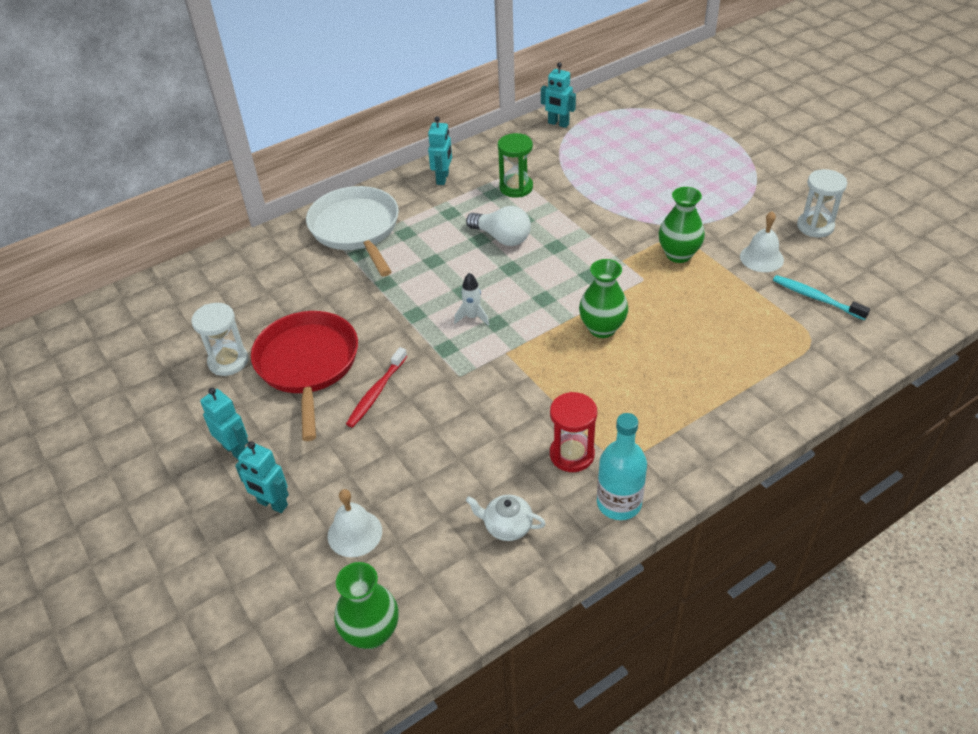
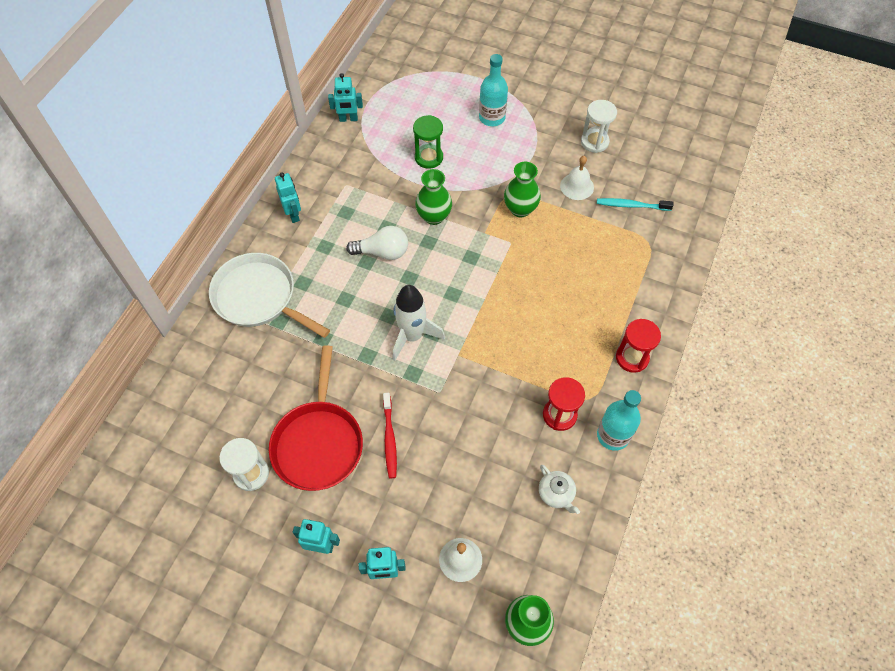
camera: 35 degrees left, 15 degrees up
(308, 365) = (318, 443): red pan -> red pan turned 135 degrees counterclockwise
(472, 317) = (412, 336): white rocket -> white rocket, size x1.94
(507, 526) = (556, 494): white teapot -> white teapot turned 105 degrees counterclockwise
(516, 187) = (359, 198): green hourglass -> green hourglass (429, 157)
(602, 328) = (510, 300): green vase -> green vase (434, 216)
(702, 439) = (632, 358): none -> red hourglass
(710, 168) = (492, 117): none -> turquoise bottle

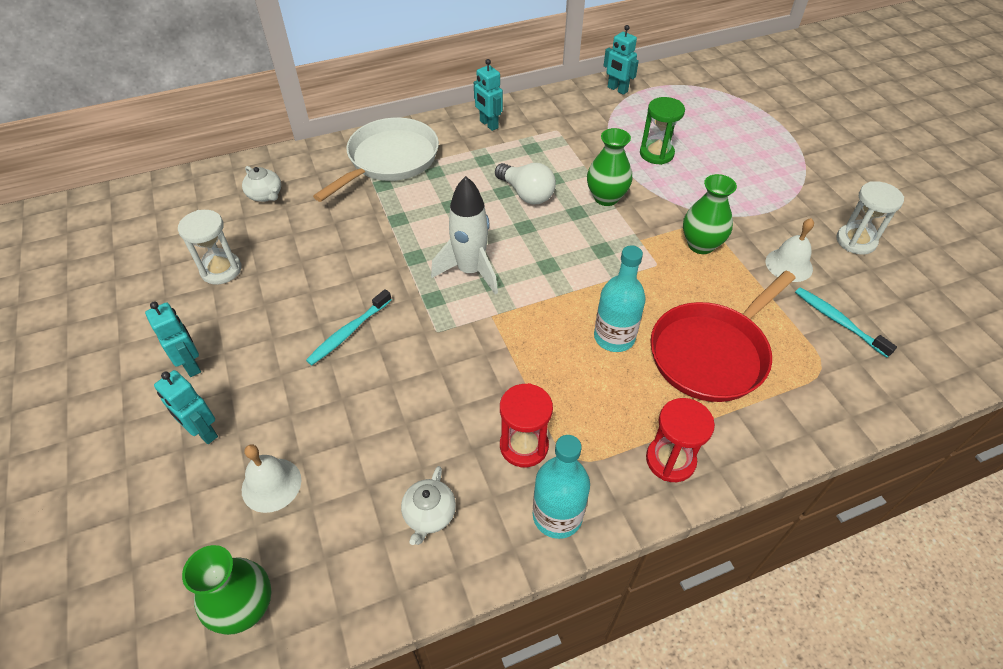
camera: 45 degrees right, 10 degrees down
(205, 396) = (265, 195): none -> white teapot
(259, 297) = (390, 160): white pan -> white pan turned 45 degrees clockwise
(293, 214) = (488, 124): turquoise robot -> turquoise robot turned 120 degrees clockwise
(318, 443) = (294, 289): red pan -> red pan (711, 353)
(389, 438) = (349, 332): red toothbrush -> turquoise toothbrush
(492, 117) = (758, 160): turquoise bottle -> turquoise bottle (614, 337)

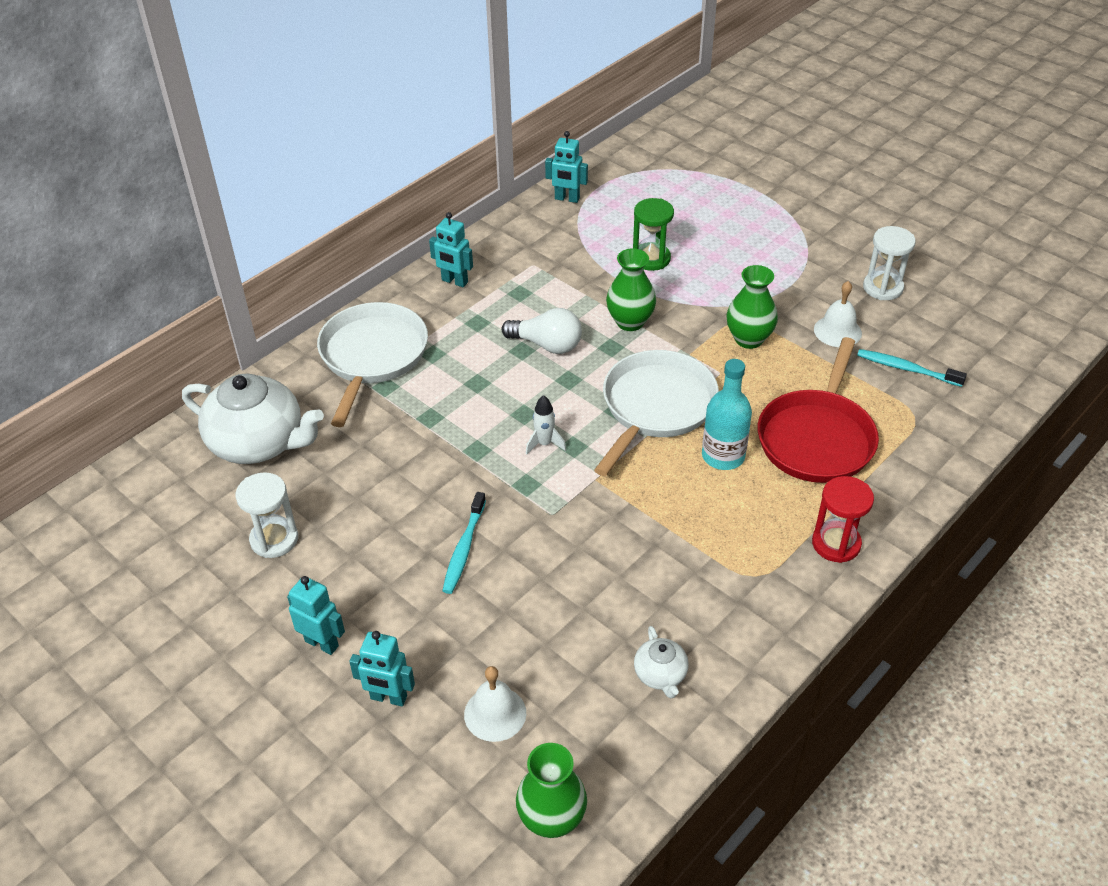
camera: 25 degrees left, 5 degrees down
(265, 195) = (259, 443): white teapot -> white teapot, size x2.16
(470, 271) = (544, 444): white rocket -> white rocket, size x0.52
(524, 446) = (704, 583): red hourglass -> none
(557, 515) = (770, 628): turquoise bottle -> none
(582, 274) = (656, 407): none -> white pan

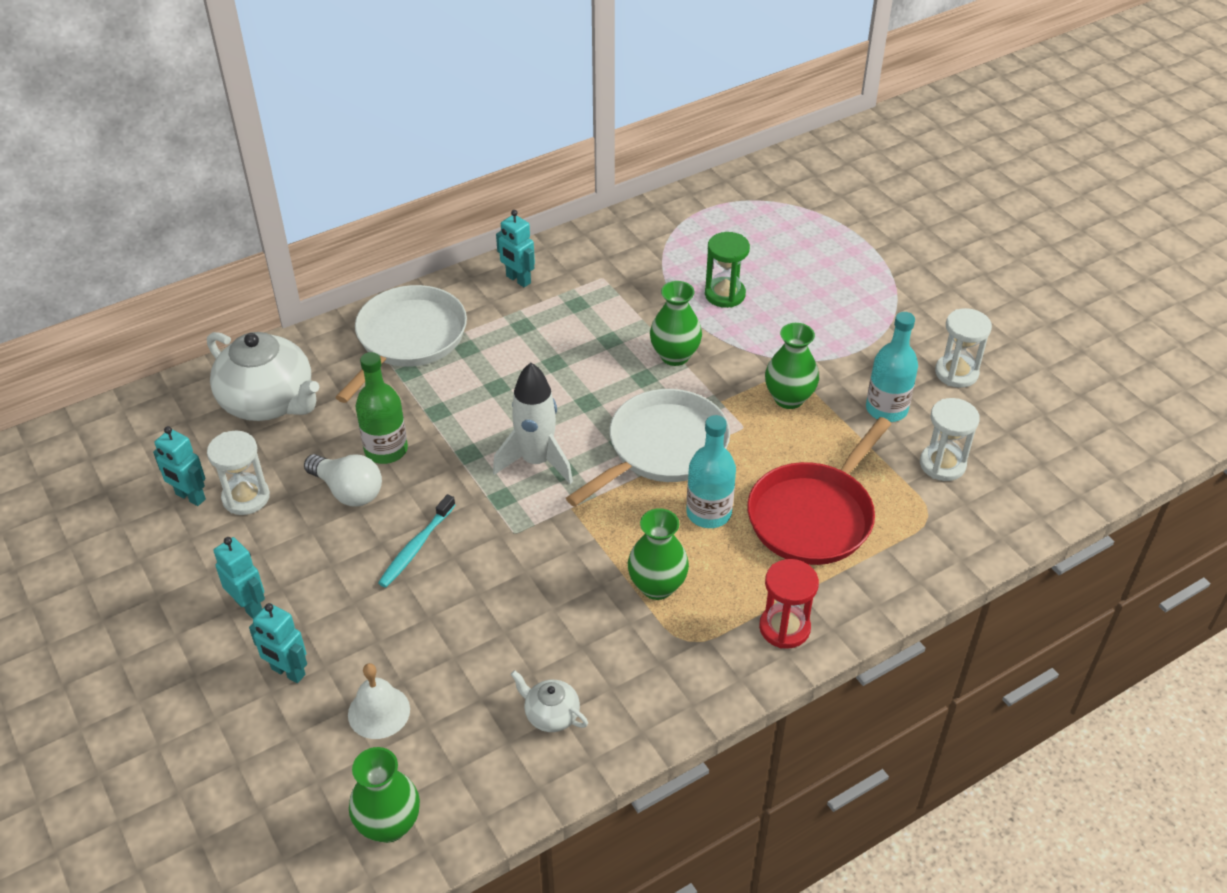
camera: 15 degrees right, 0 degrees up
(395, 464) = (386, 450): none -> green bottle
(544, 444) = (536, 461): white rocket -> white rocket, size x1.94
(547, 345) = (581, 362): white light bulb -> white light bulb (348, 491)
(567, 199) = (666, 215): turquoise robot -> turquoise robot (190, 497)
(660, 675) = (551, 715): white teapot -> white teapot turned 120 degrees clockwise
(706, 533) = (657, 586): none -> green vase
(837, 331) = (886, 409): white bell -> turquoise bottle
(906, 369) = (942, 464): turquoise toothbrush -> white hourglass

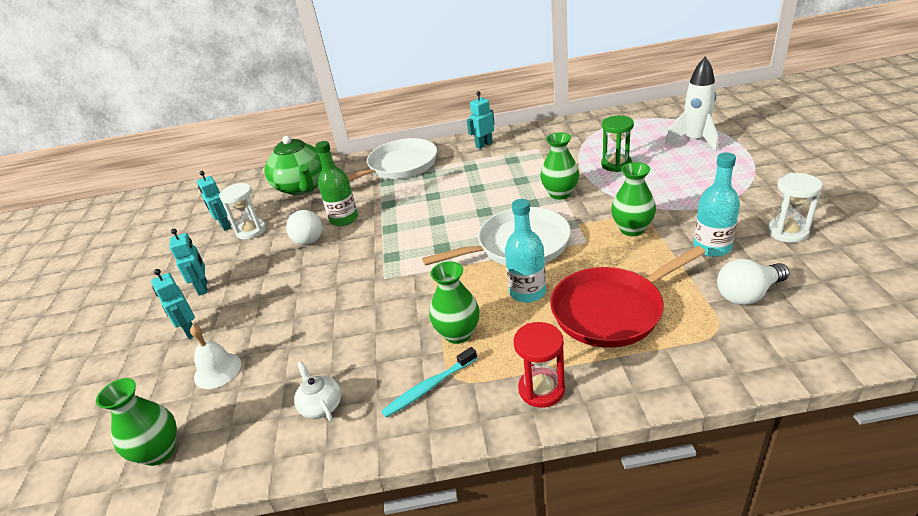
camera: 30 degrees right, 10 degrees down
(269, 402) = (302, 187): white teapot -> green teapot
(416, 547) = (319, 275): turquoise toothbrush -> turquoise toothbrush (429, 387)
(518, 280) = (484, 145): turquoise robot -> turquoise robot turned 75 degrees clockwise
(536, 461) = (428, 239): white rocket -> white rocket (695, 140)
(942, 464) = (748, 294): white hourglass -> white light bulb

